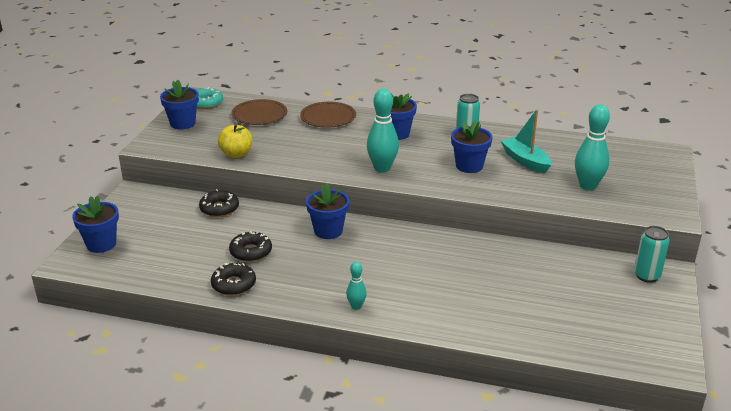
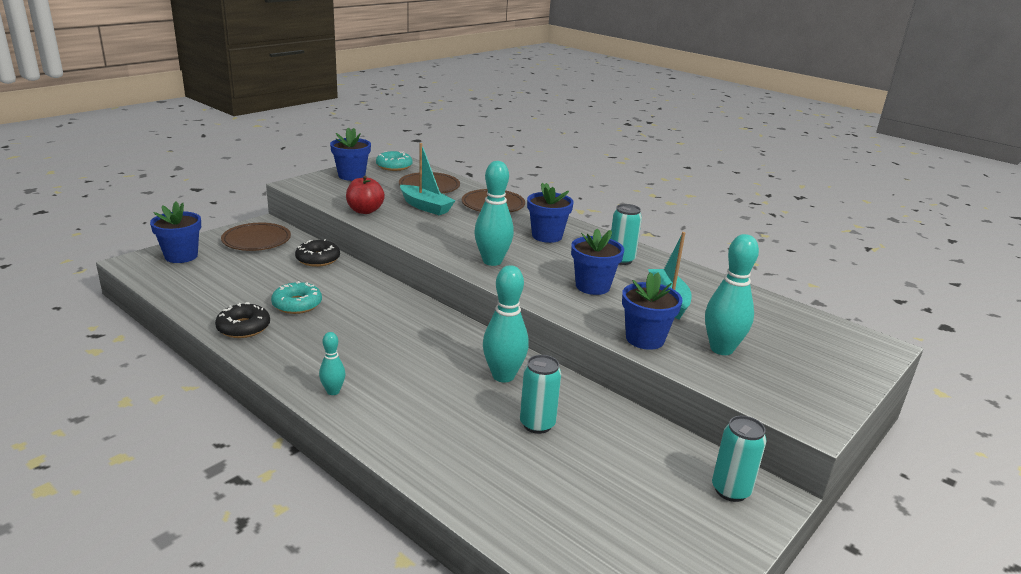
camera: 25 degrees right, 5 degrees down
(147, 209) = (256, 240): none -> brown plate
(236, 154) = (365, 211): yellow apple -> red apple
(251, 252) = (297, 304): black donut -> turquoise donut
(279, 135) = (426, 207): none -> turquoise boat
(328, 231) = (395, 310): blue flower pot -> blue flower pot (645, 339)
(453, 253) = (503, 376): none -> turquoise bowling pin
(507, 278) = (537, 424): none -> turquoise can

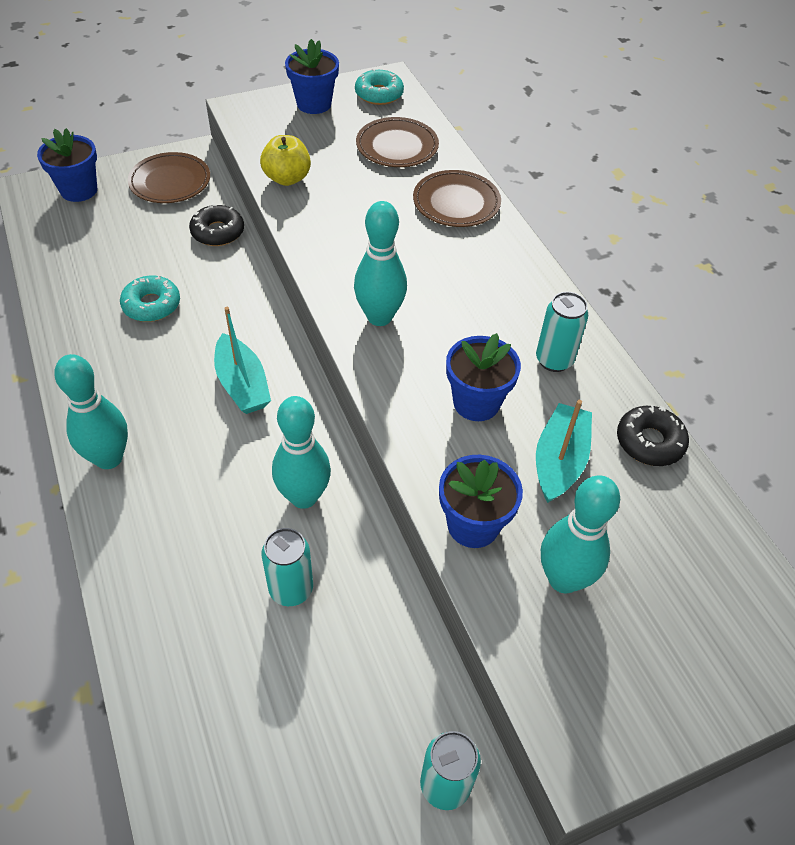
camera: 25 degrees right, 25 degrees up
(243, 327) = (77, 327): black donut -> black donut (649, 442)
(333, 391) = (109, 458): turquoise bowling pin -> turquoise bowling pin, size x1.88
(365, 211) = (287, 178): red apple -> yellow apple
(426, 207) = (366, 187): turquoise boat -> turquoise boat (242, 384)
(547, 236) = (485, 284): blue flower pot -> none

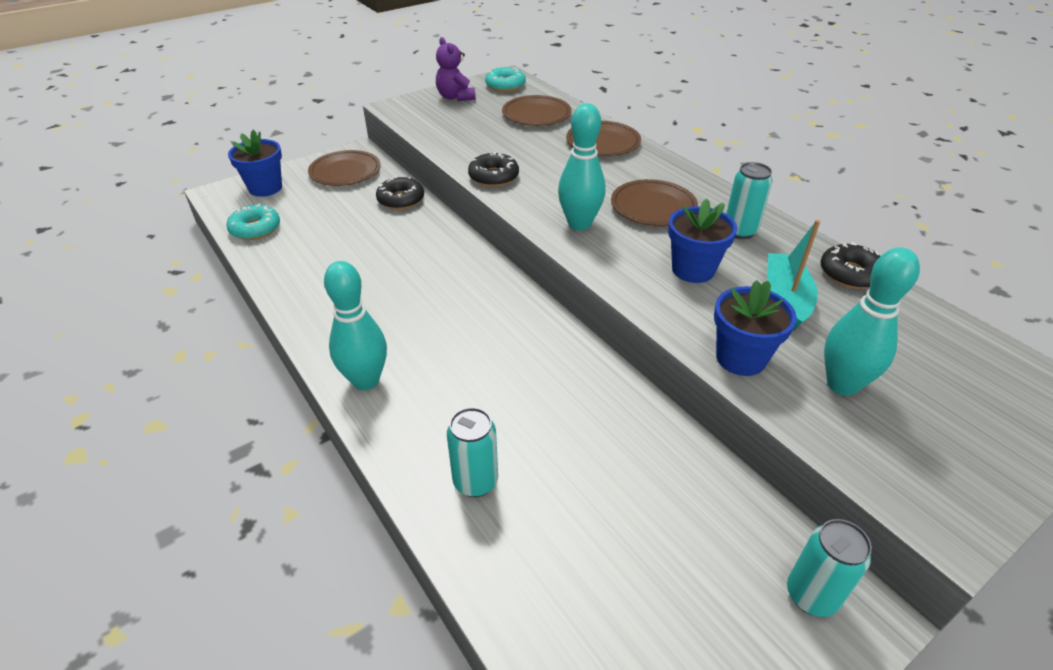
camera: 10 degrees left, 10 degrees down
(151, 305) = (362, 258): turquoise donut -> turquoise donut (255, 229)
(242, 384) = (468, 303): turquoise boat -> none
(287, 178) = (455, 145): yellow apple -> none
(291, 589) = (584, 455): turquoise can -> turquoise can (475, 482)
(304, 497) = (562, 379): turquoise bowling pin -> none
(312, 233) = (493, 177): none -> black donut
(314, 104) = (455, 97): blue flower pot -> purple teddy bear
(472, 308) = (653, 207): none -> brown plate

